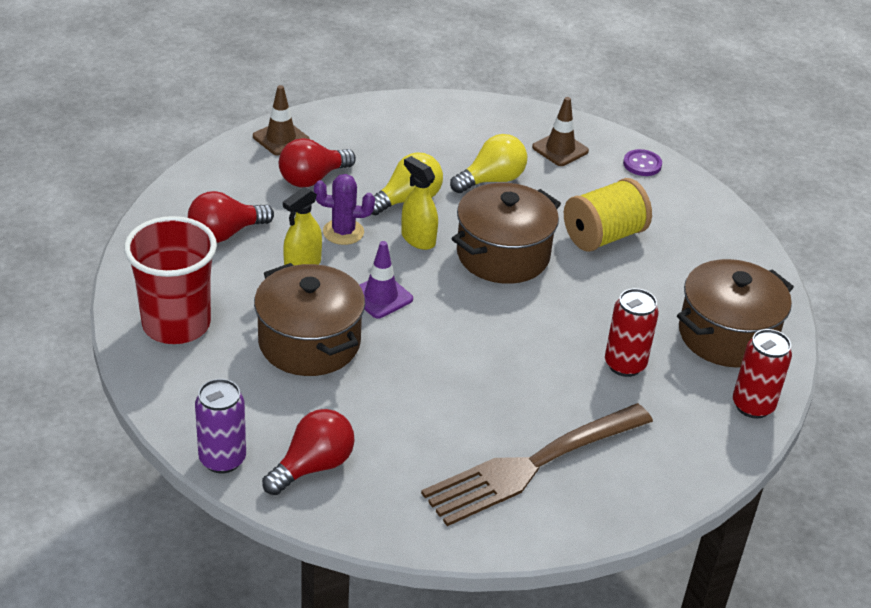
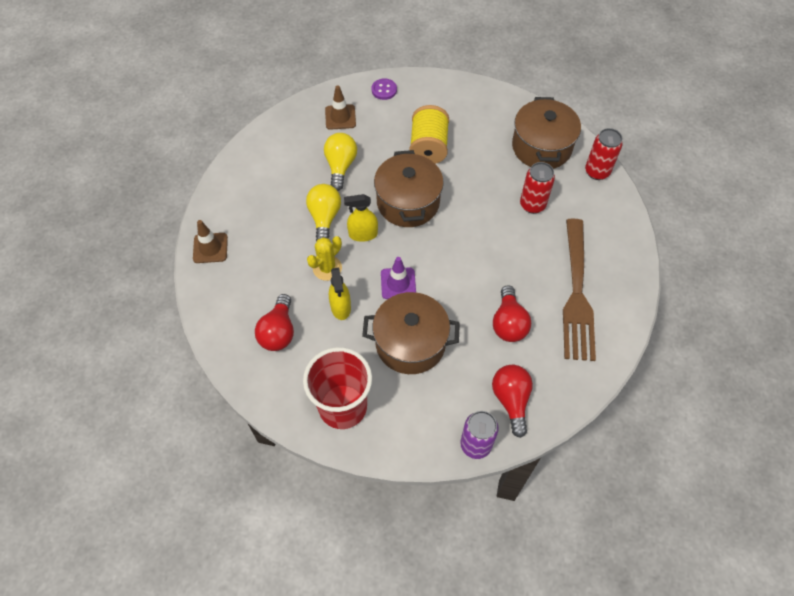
camera: 50 degrees left, 20 degrees up
(312, 178) = (264, 254): red light bulb -> red light bulb (508, 323)
(343, 232) = (327, 268): purple cactus -> yellow cactus

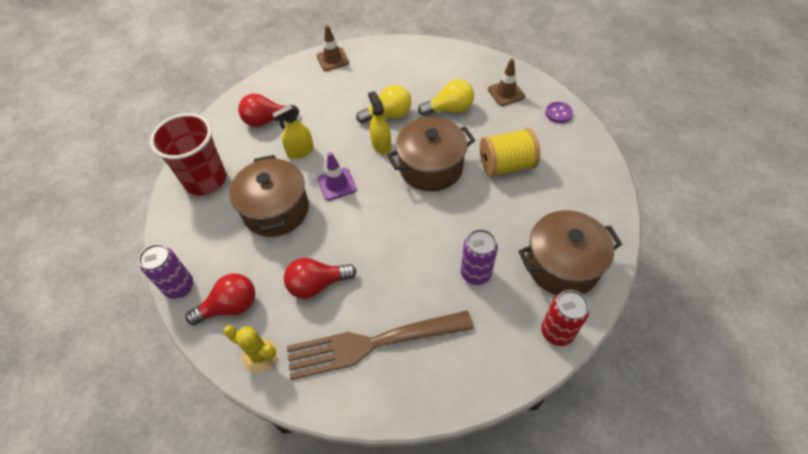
camera: 75 degrees right, 5 degrees down
(327, 268) = (337, 132): yellow cactus -> yellow cactus (260, 355)
(532, 205) = (475, 273): red can -> purple can

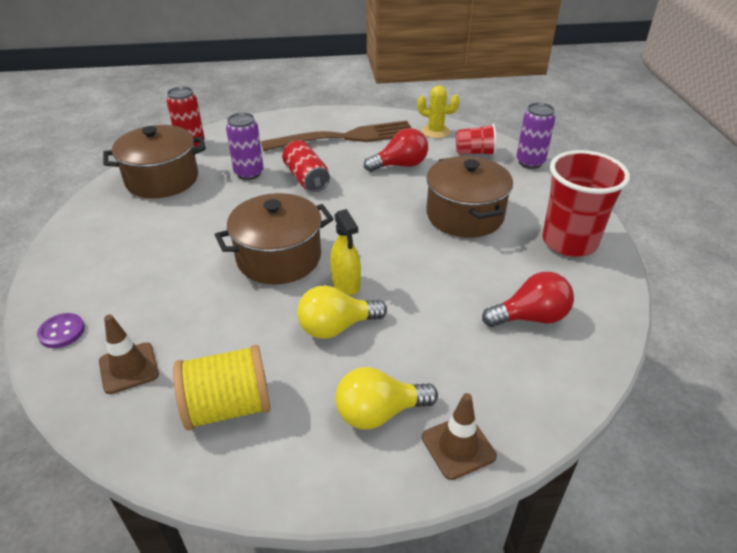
camera: 175 degrees right, 15 degrees down
(230, 307) = (474, 153): red light bulb -> red cup
(300, 152) = (459, 274): yellow spray bottle -> none
(337, 184) = (399, 239): purple traffic cone -> none
(415, 264) = (306, 178): none -> red can
(449, 109) = (235, 337): yellow light bulb -> yellow light bulb (379, 412)
(506, 165) = (178, 261): yellow spool -> yellow spool (228, 407)

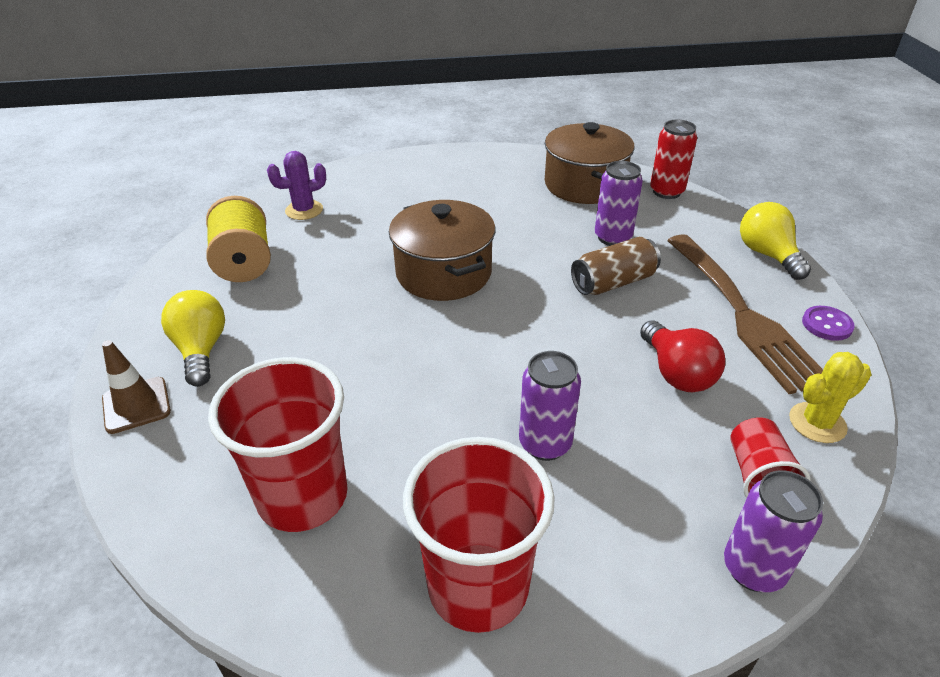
camera: 90 degrees right, 0 degrees up
(62, 332) = (353, 175): purple button -> purple button (827, 325)
(129, 368) = (304, 210): brown traffic cone -> purple cactus
(306, 178) = (613, 282): red can -> brown can
(336, 327) = (325, 319): yellow light bulb -> yellow light bulb (767, 255)
(346, 283) = (394, 323): yellow spray bottle -> none
(435, 131) = (817, 423): yellow cactus -> yellow cactus turned 45 degrees clockwise
(464, 215) = (545, 444): brown pot -> purple can
(530, 317) = (303, 496): red light bulb -> red cup

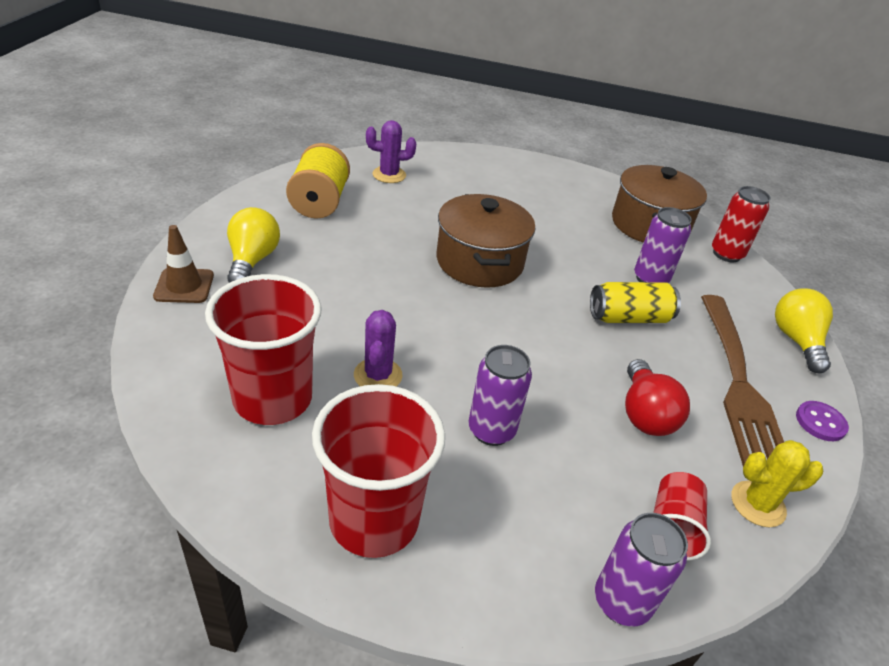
camera: 15 degrees right, 0 degrees up
(402, 429) = (378, 375): none -> purple cactus
(613, 282) = (629, 317): brown can -> yellow can

